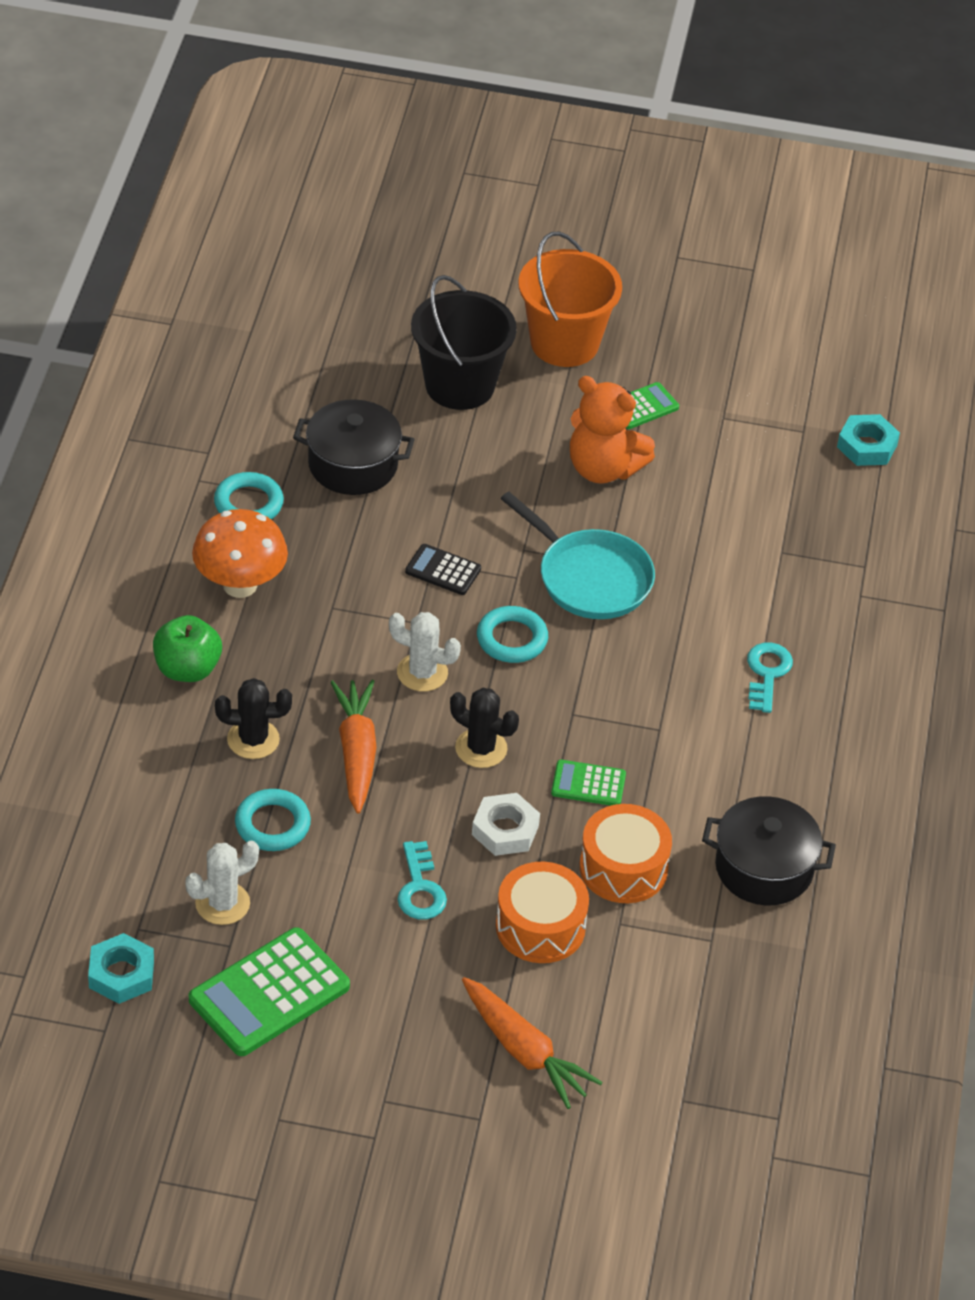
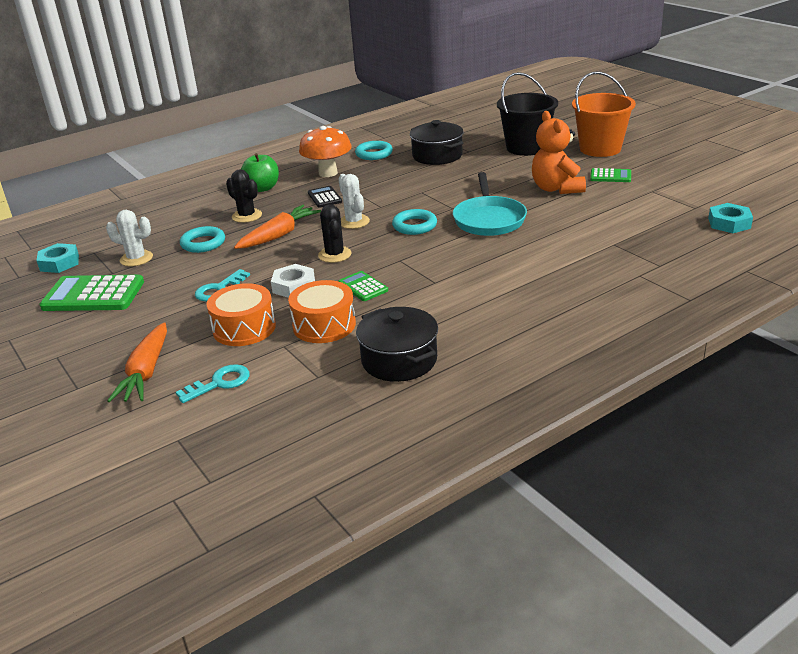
camera: 50 degrees right, 15 degrees down
(443, 570) = (421, 195): black calculator -> black calculator (324, 197)
(767, 673) = (531, 284): turquoise key -> turquoise key (219, 383)

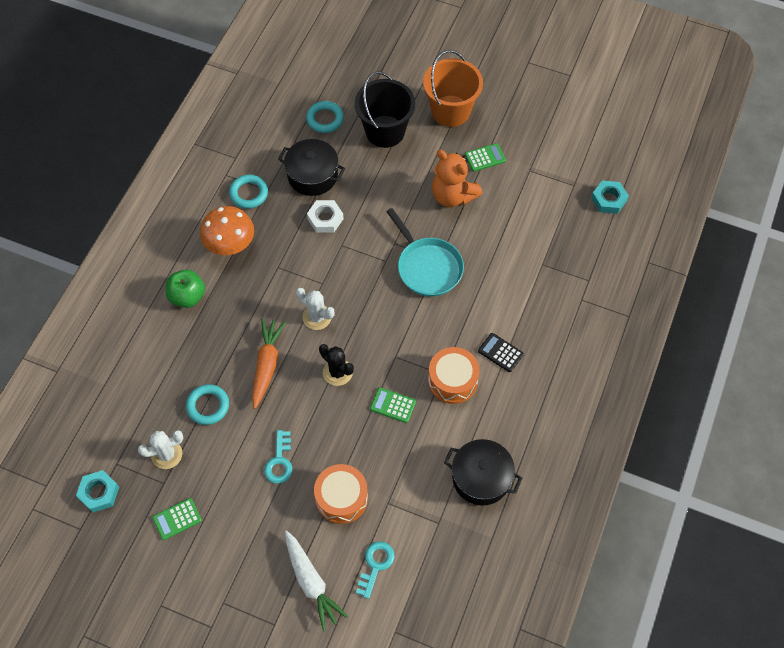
camera: 35 degrees left, 30 degrees up
(93, 295) = (177, 519): green calculator -> green calculator, size x0.53
(146, 372) = (311, 582): orange carrot -> white carrot
(247, 216) = (211, 348): black cactus -> none
(294, 286) = (337, 429): white nut -> white nut (325, 219)
(324, 197) = (260, 289): black calculator -> black calculator (500, 353)
(324, 325) = (399, 465): orange drum -> orange drum (452, 380)
(414, 226) = (373, 302): turquoise ring -> turquoise ring (325, 119)

